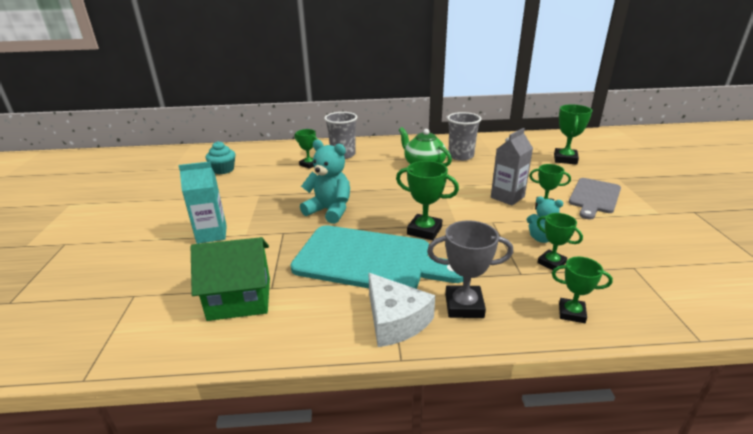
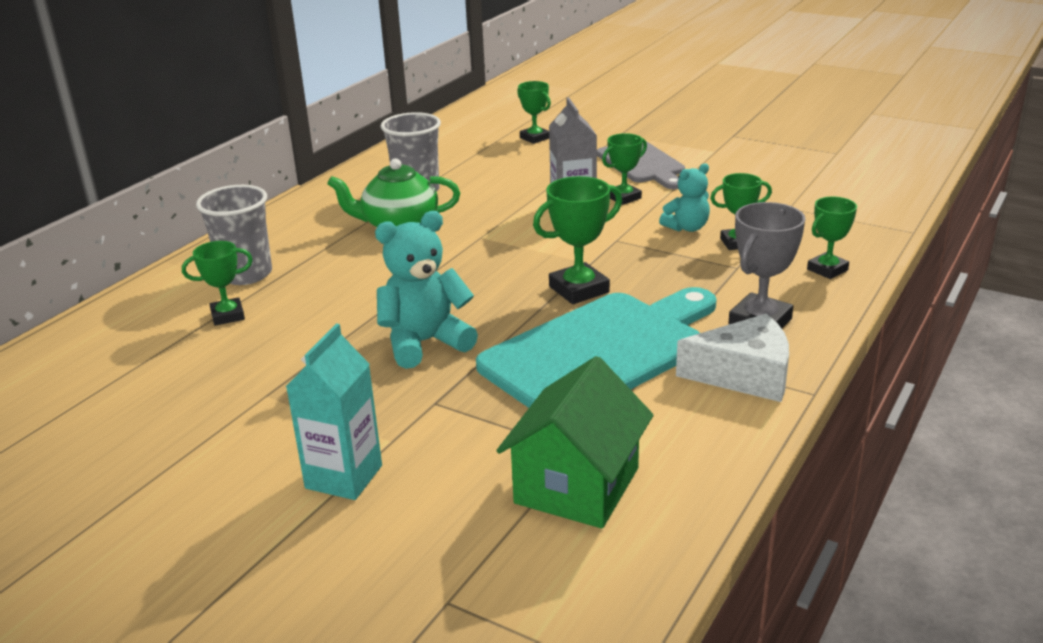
camera: 55 degrees left, 0 degrees up
(223, 170) = (85, 412): turquoise cupcake -> none
(565, 159) = (535, 138): green trophy -> green trophy, size x0.66

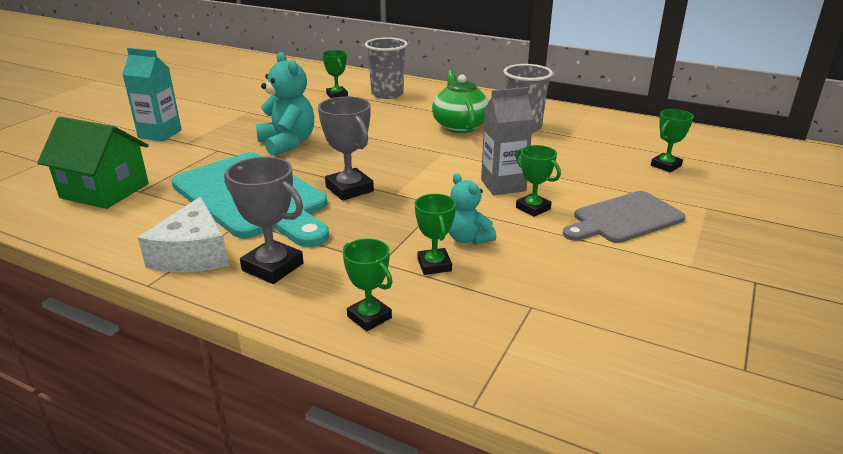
camera: 85 degrees right, 0 degrees up
(579, 289) = (349, 189): green trophy -> grey trophy

